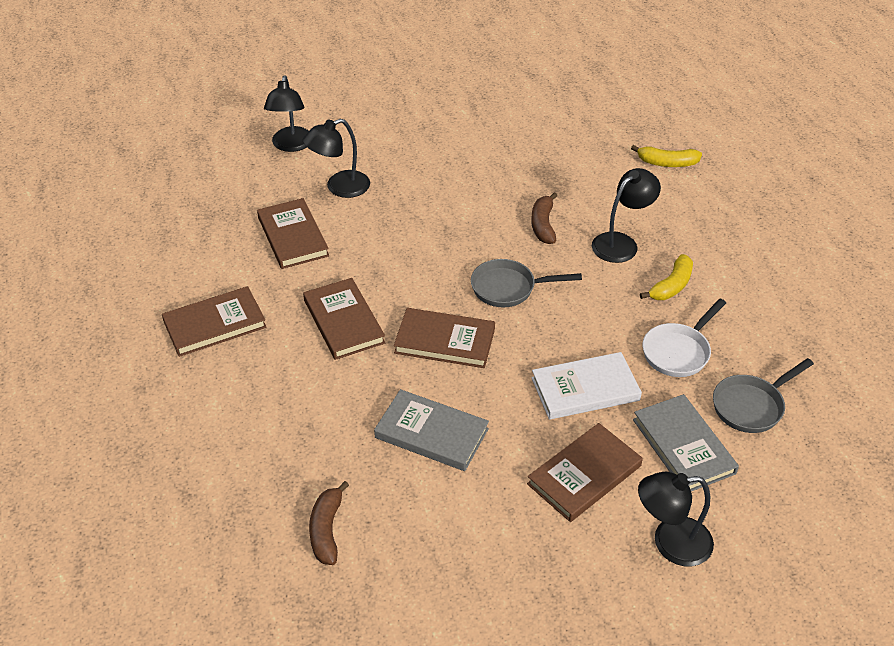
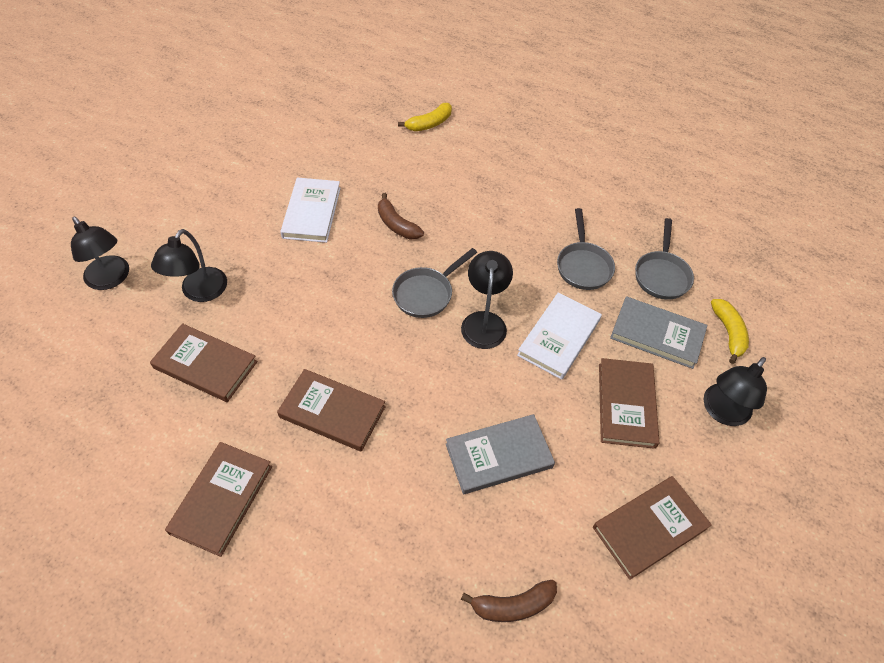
camera: 45 degrees left, 10 degrees up
(327, 530) = (512, 605): brown banana -> brown banana turned 60 degrees counterclockwise
(444, 341) = (427, 371): brown book -> brown book (649, 528)
(483, 178) = (312, 212): none -> white book
(621, 243) = (464, 205): black lamp -> black lamp (484, 321)
(671, 286) = (528, 218): yellow banana -> yellow banana (728, 333)
(678, 352) = (583, 266): white pan -> grey pan

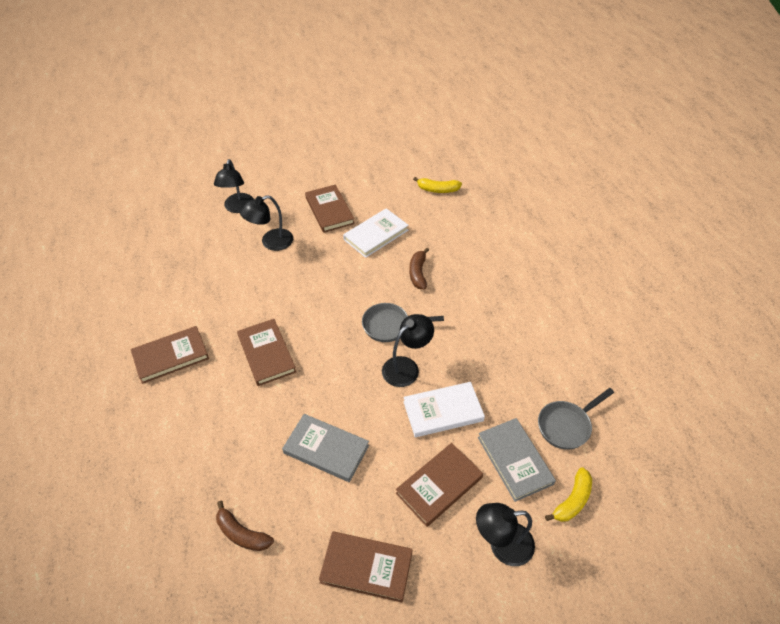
camera: 45 degrees right, 5 degrees down
(205, 365) = (234, 283): brown book -> brown book (329, 210)
(429, 124) = (510, 222): yellow banana -> yellow banana (437, 190)
(583, 266) = (514, 379): grey pan -> none

